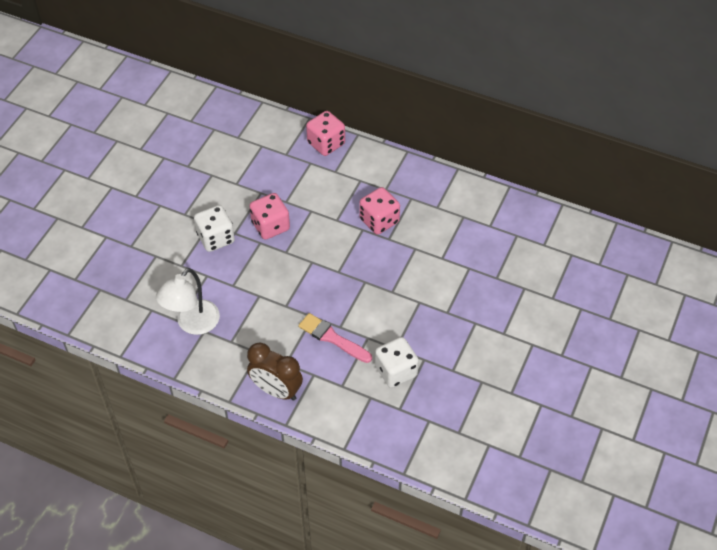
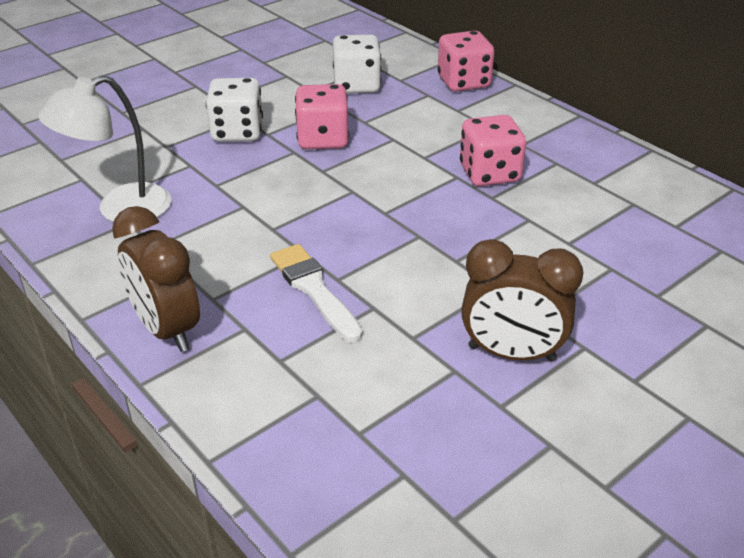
camera: 25 degrees right, 15 degrees down
(332, 338) = (314, 289): pink brush -> white brush
(396, 371) = (391, 371): white dice -> white dice (356, 85)
(445, 340) = (511, 353): none -> brown clock

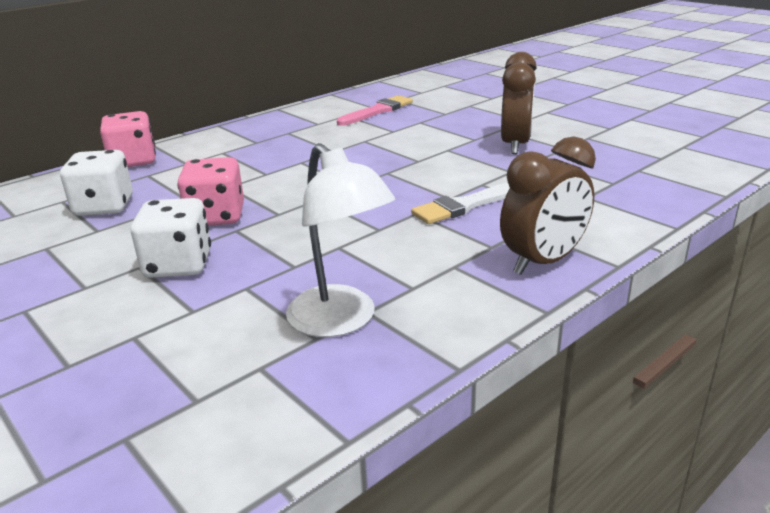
camera: 90 degrees left, 10 degrees down
(489, 174) = (299, 151): pink dice -> none
(654, 230) = (377, 111): none -> pink brush

